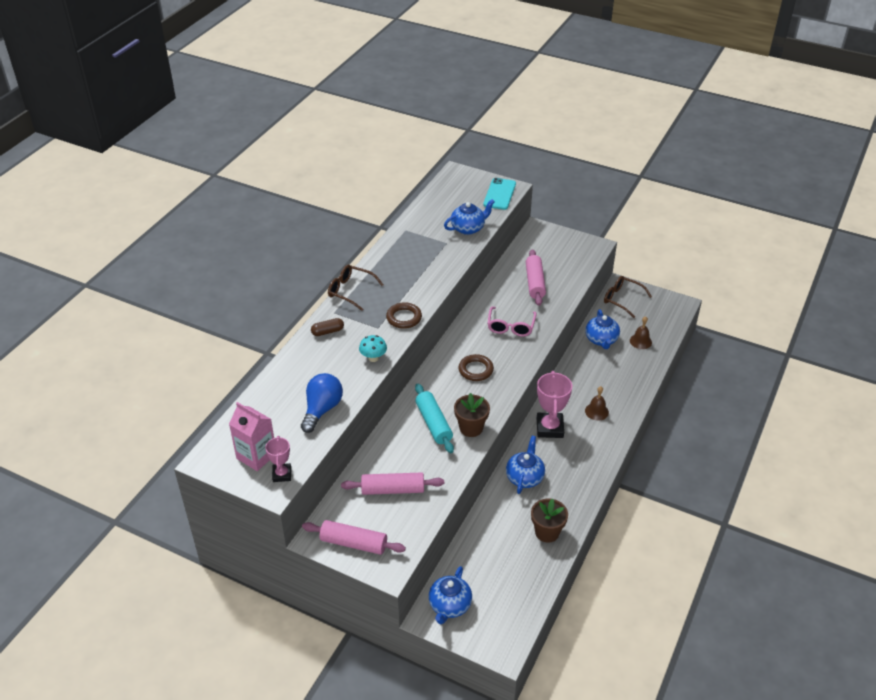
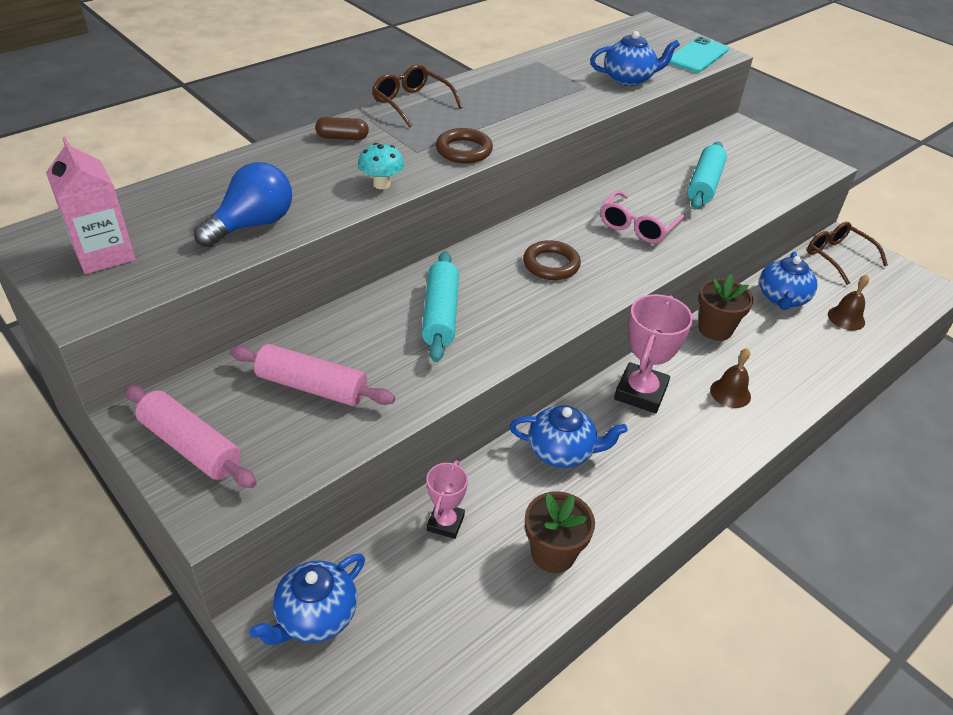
camera: 20 degrees right, 0 degrees up
(282, 474) = (116, 290): pink trophy -> pink trophy (445, 523)
(471, 428) = (494, 339): brown flower pot -> brown flower pot (715, 329)
(525, 477) = (562, 451): blue teapot -> blue teapot turned 60 degrees clockwise
(535, 283) = (704, 184): pink rolling pin -> turquoise rolling pin

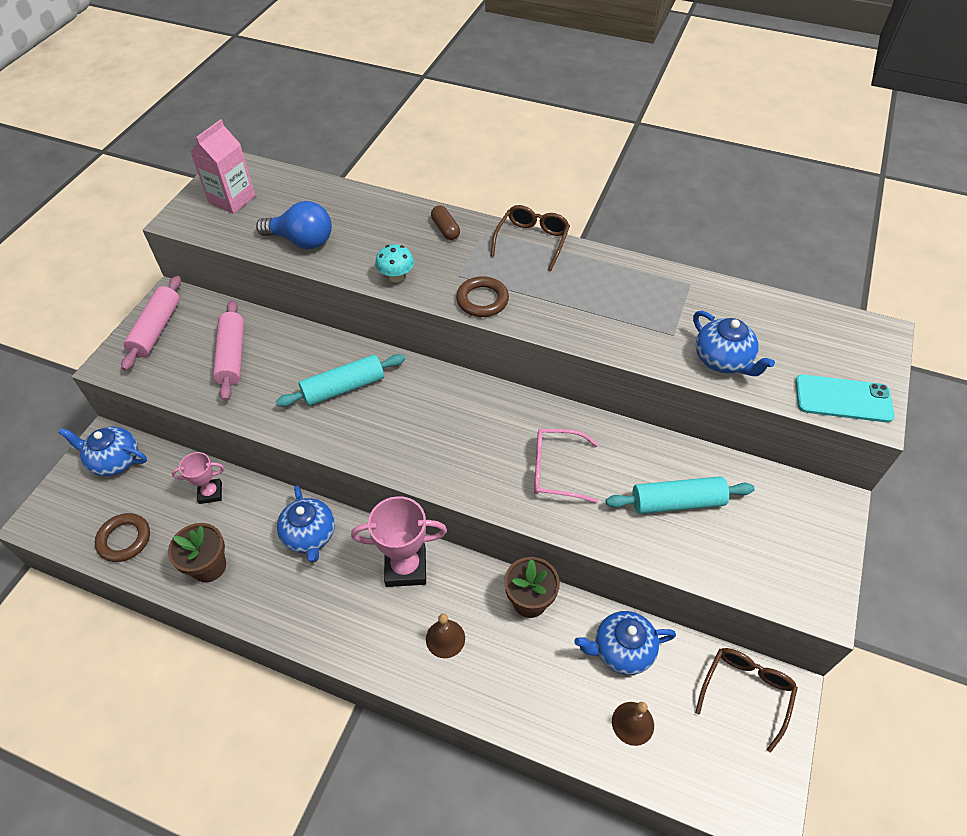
camera: 65 degrees right, 10 degrees up
(551, 264) = (452, 429): brown ring -> brown ring (124, 539)

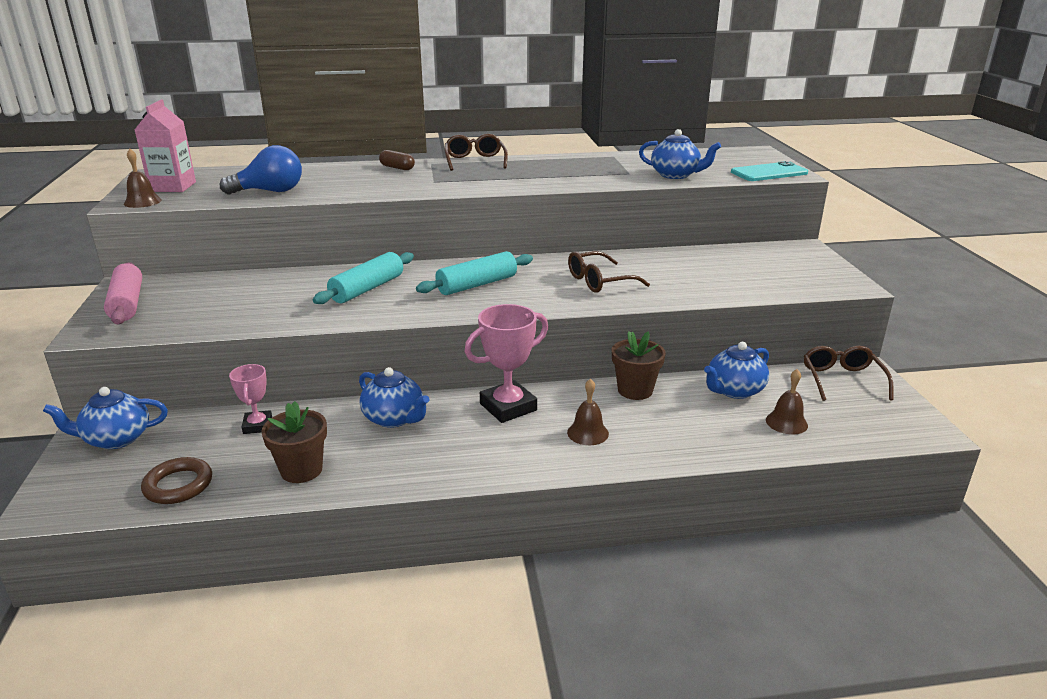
camera: 30 degrees left, 25 degrees down
(193, 222) = (142, 202): none -> brown bell
(210, 493) = (257, 425): pink trophy -> pink trophy turned 60 degrees counterclockwise
(232, 356) = (232, 299): pink rolling pin -> none
(396, 277) = (381, 190): turquoise mushroom -> none
(482, 300) = (467, 186): brown ring -> none
(555, 470) = (599, 281): pink glasses -> brown glasses
(677, 502) = (704, 272): turquoise rolling pin -> turquoise rolling pin (477, 285)

